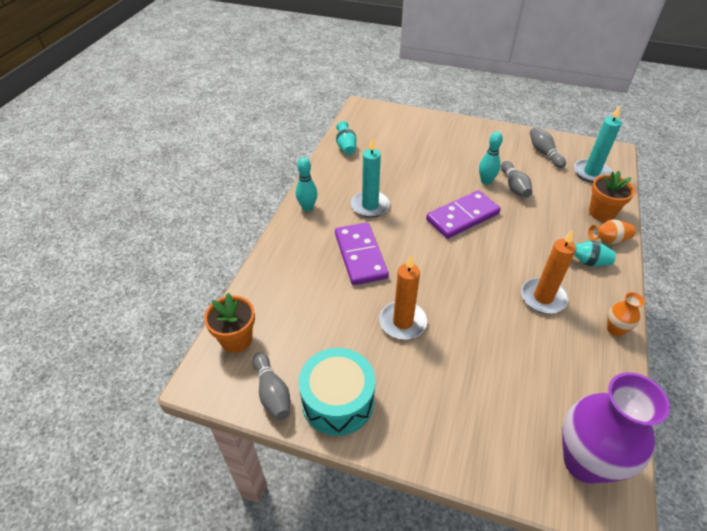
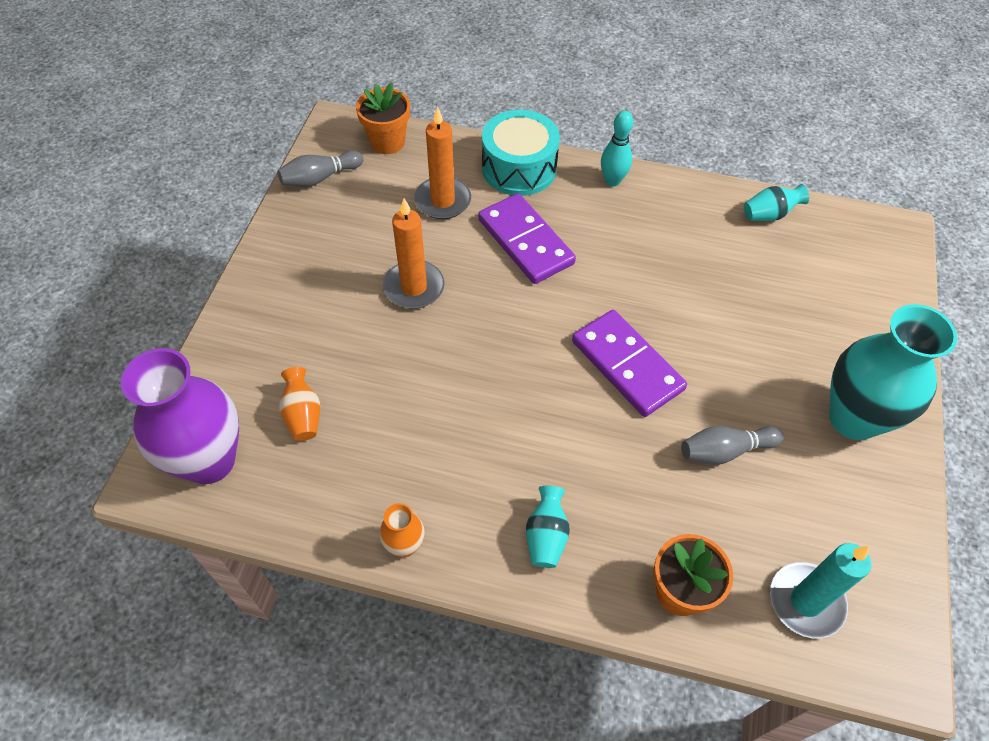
camera: 85 degrees right, 10 degrees up
(337, 401) = (307, 231): turquoise drum -> turquoise drum (519, 168)
(360, 256) = (526, 241): purple domino -> purple domino turned 75 degrees clockwise
(370, 206) = (630, 249): turquoise candle -> none
(486, 142) = (853, 418): none -> turquoise vase
(486, 181) = (728, 407): turquoise bowling pin -> none
(543, 297) = (463, 456): orange candle -> orange candle (442, 201)
(544, 153) = (848, 520): grey bowling pin -> none
(608, 240) = (604, 585): orange vase -> orange vase (303, 415)

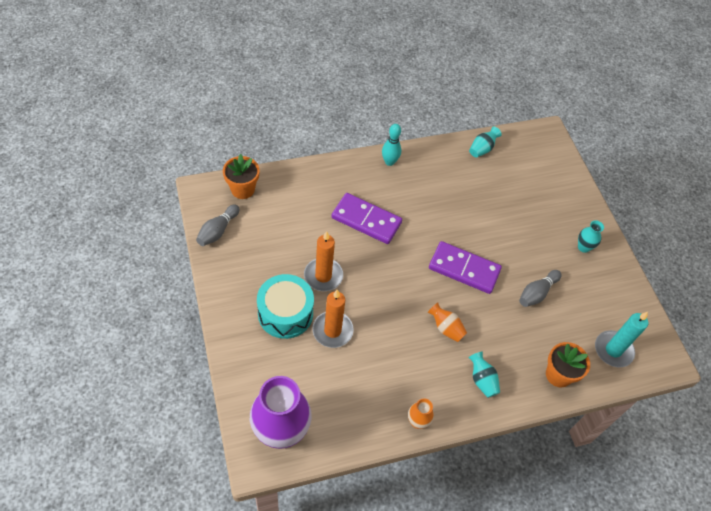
camera: 35 degrees left, 0 degrees up
(303, 415) = (314, 380): orange vase -> orange vase (446, 328)
(442, 201) = (303, 214): orange candle -> orange candle (332, 330)
(519, 168) = (332, 175): turquoise drum -> turquoise drum (285, 313)
(853, 418) = (583, 247): turquoise vase -> turquoise vase, size x0.45

